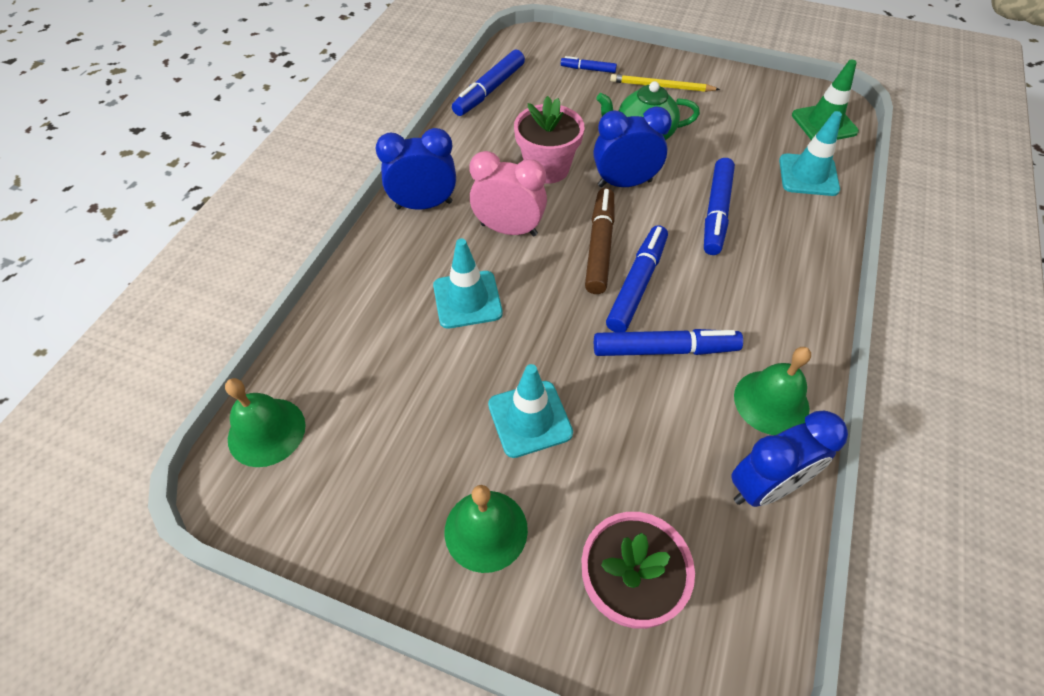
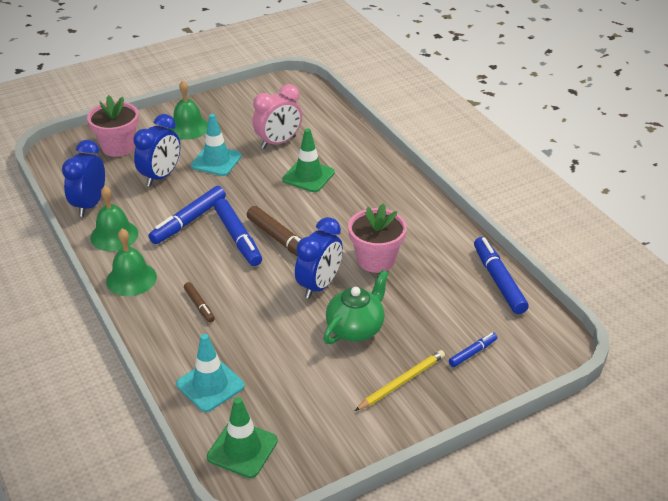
camera: 130 degrees right, 15 degrees down
(266, 431) = (308, 96): green bell -> green bell (131, 279)
(424, 205) = (402, 194): blue clock -> blue clock (161, 176)
(467, 299) = (308, 176): turquoise traffic cone -> green traffic cone
(509, 229) = (340, 215): pink clock -> pink clock (278, 142)
(716, 212) = (242, 309): blue marker -> none
(752, 243) = (199, 305): none -> brown marker

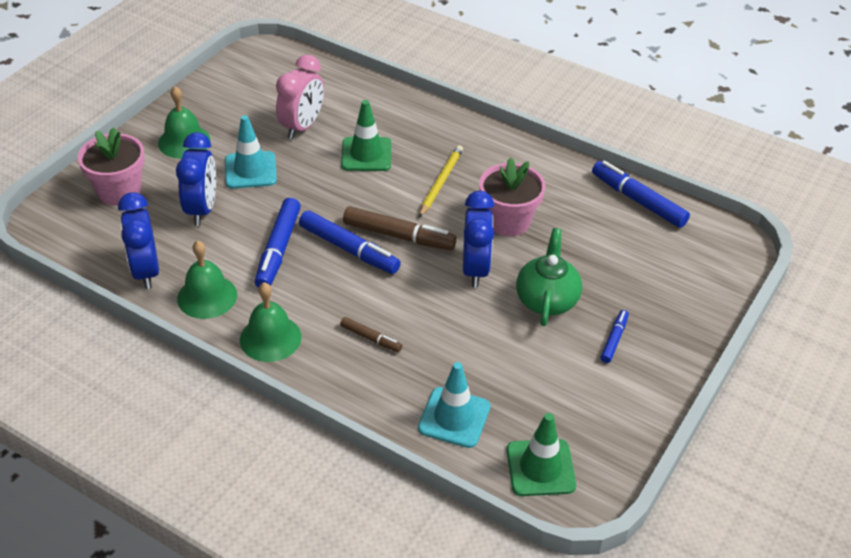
camera: 30 degrees left, 5 degrees up
(401, 382) = (632, 336): yellow pencil -> yellow pencil (440, 182)
(472, 353) = (671, 281): blue marker -> blue marker (614, 339)

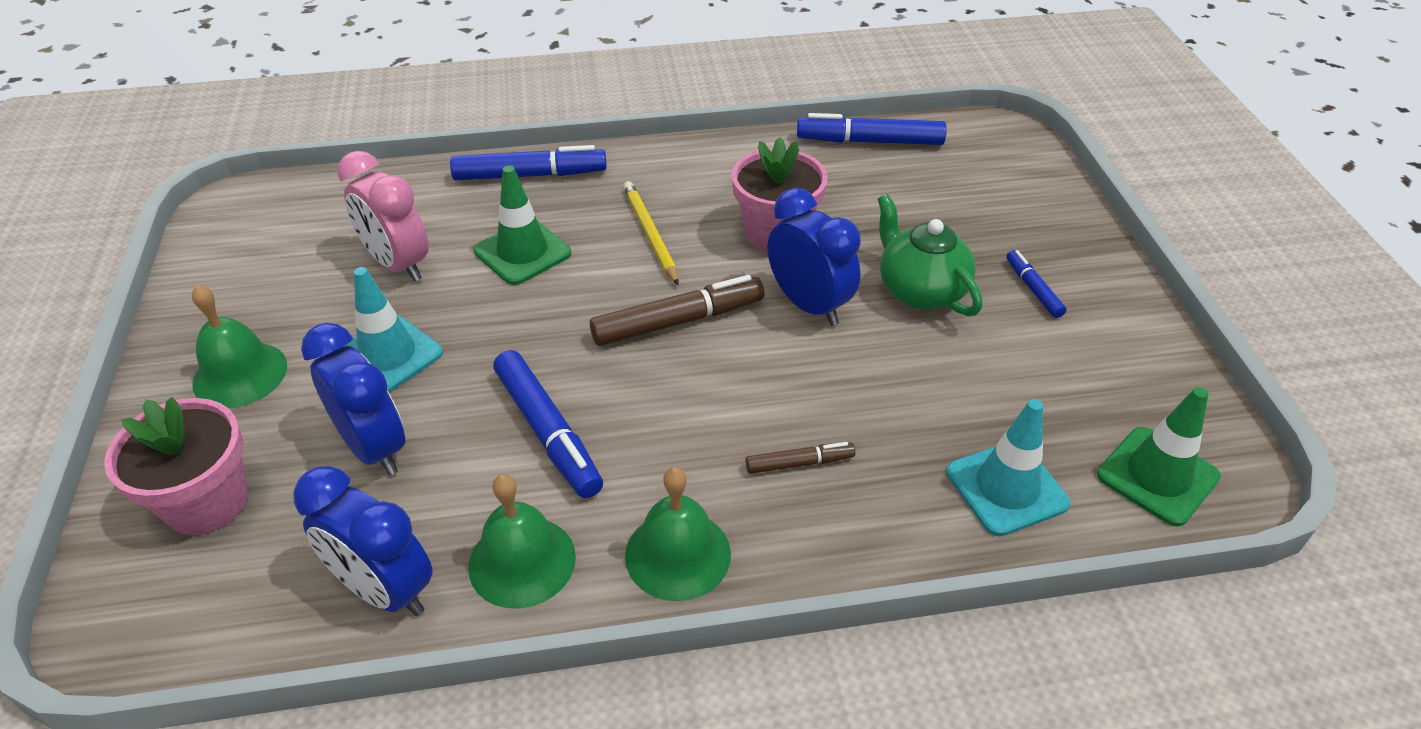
camera: 40 degrees left, 0 degrees up
(302, 127) = (398, 264): pink clock -> pink clock turned 150 degrees clockwise
(349, 249) = (638, 374): blue marker -> blue marker (530, 175)

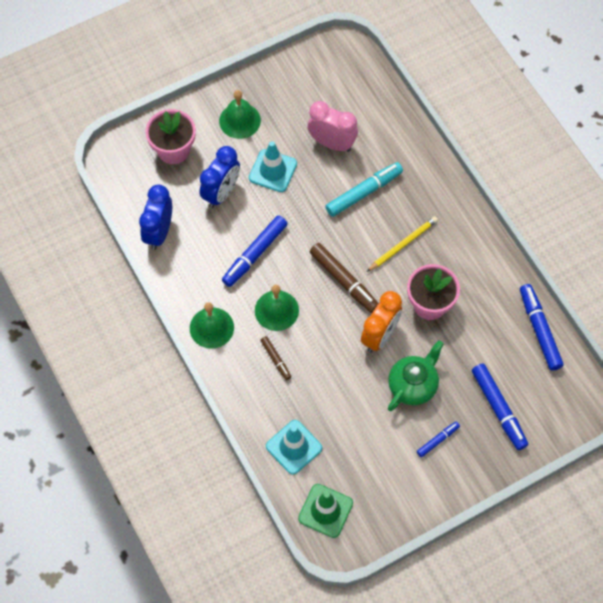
camera: 70 degrees right, 20 degrees up
(398, 264) = (332, 143): pink clock -> pink clock turned 90 degrees clockwise
(522, 252) = (364, 192): green traffic cone -> turquoise marker
(522, 561) = (188, 273): green bell -> green bell (276, 310)
(530, 175) = (426, 168): blue marker -> blue marker (498, 409)
(809, 305) = (380, 336): blue clock -> orange clock

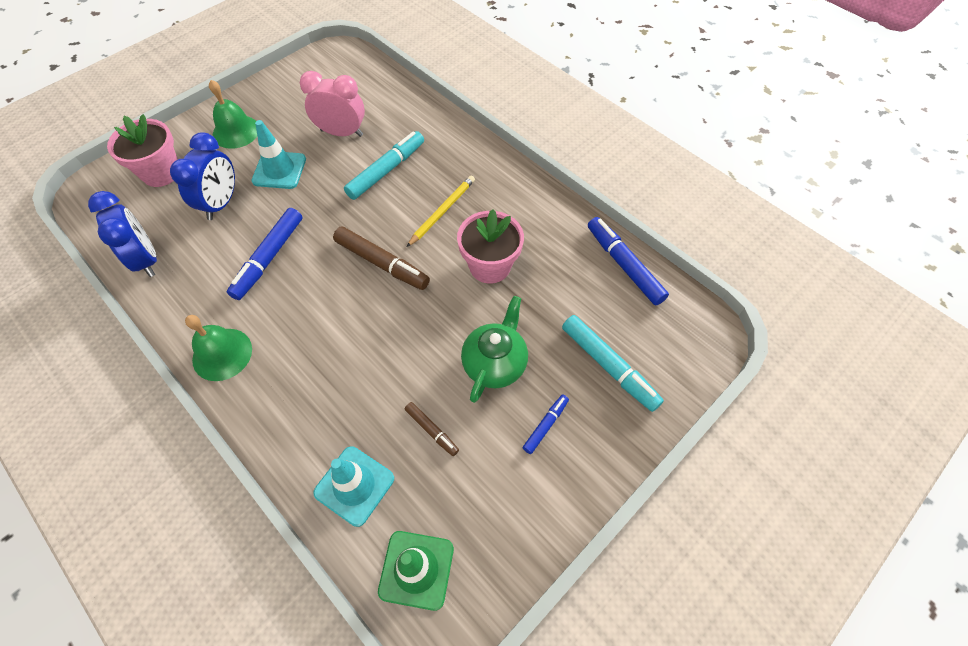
camera: 15 degrees left, 5 degrees down
(159, 232) = (146, 259): blue clock -> blue clock turned 150 degrees clockwise
(275, 359) = (312, 374): brown marker -> brown marker (431, 430)
(276, 310) = (304, 314): green bell -> none
(380, 336) = (439, 314): orange clock -> none
(498, 409) = (608, 366): blue marker -> turquoise marker

